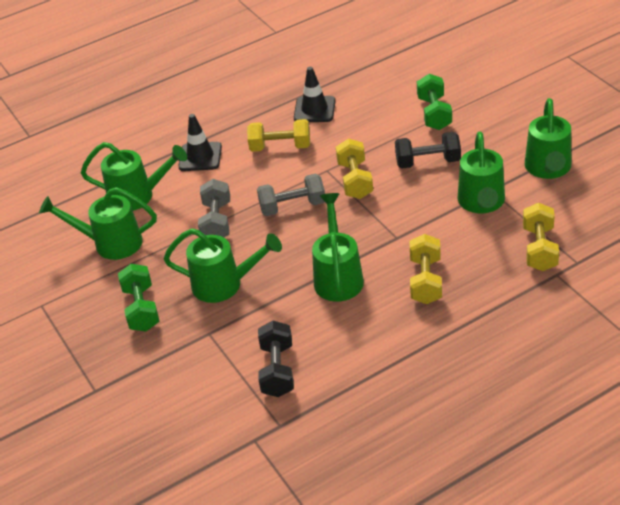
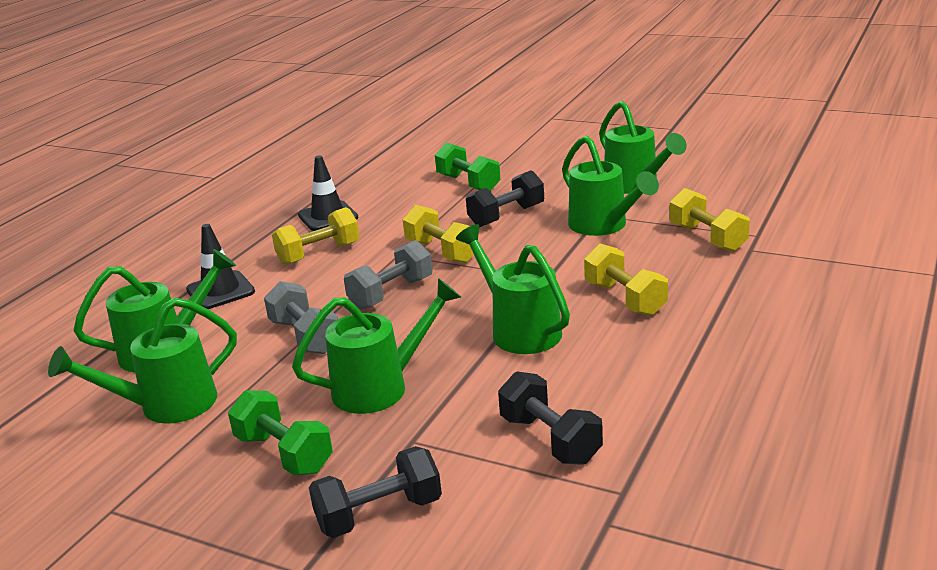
camera: 35 degrees left, 15 degrees down
(155, 374) = (379, 514): none -> black dumbbell

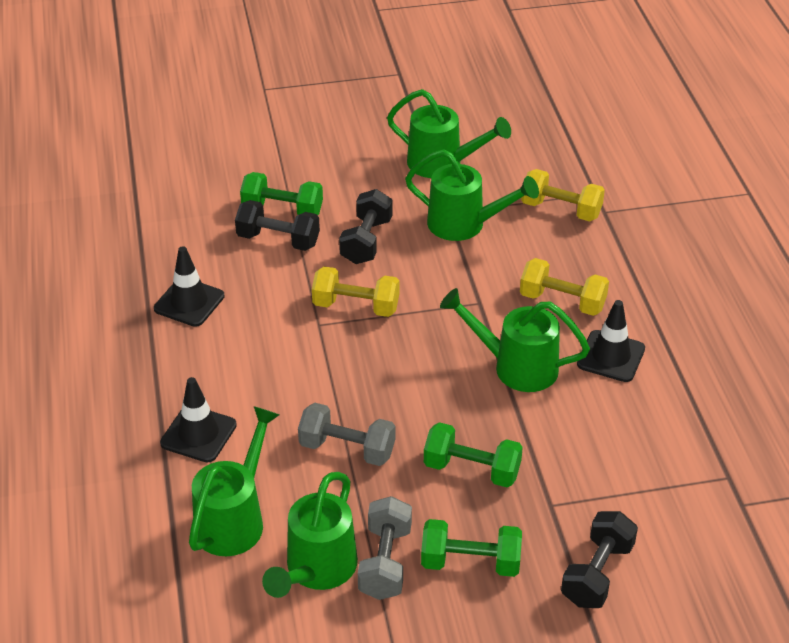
camera: 40 degrees left, 15 degrees up
(319, 254) = (240, 352): yellow dumbbell -> none
(380, 387) = (472, 469): green watering can -> green dumbbell
(391, 293) = (366, 372): grey dumbbell -> grey dumbbell (385, 562)
(550, 439) = (642, 457): black dumbbell -> black dumbbell (278, 240)
(620, 351) = (611, 356): none -> black traffic cone

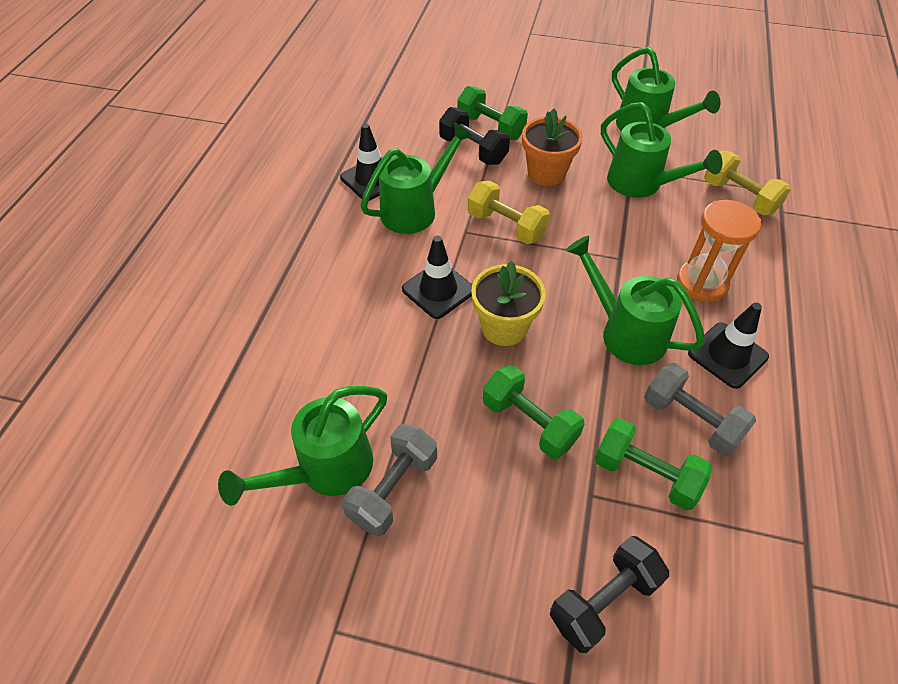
camera: 25 degrees right, 10 degrees up
(198, 434) = (307, 294): black traffic cone -> black traffic cone (438, 290)
(234, 519) = (287, 386): green watering can -> green watering can (415, 209)
(347, 449) = (424, 356): grey dumbbell -> grey dumbbell (691, 420)
(366, 241) = (546, 173): black dumbbell -> orange flower pot
(406, 399) = (504, 327): none -> yellow flower pot
(470, 562) = (475, 526): green dumbbell -> green dumbbell (645, 474)
(562, 301) = (702, 283): yellow dumbbell -> orange hourglass

